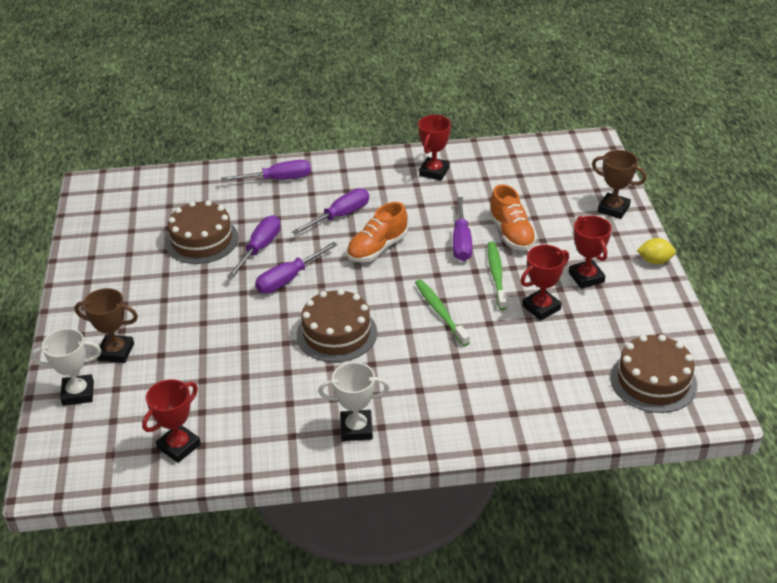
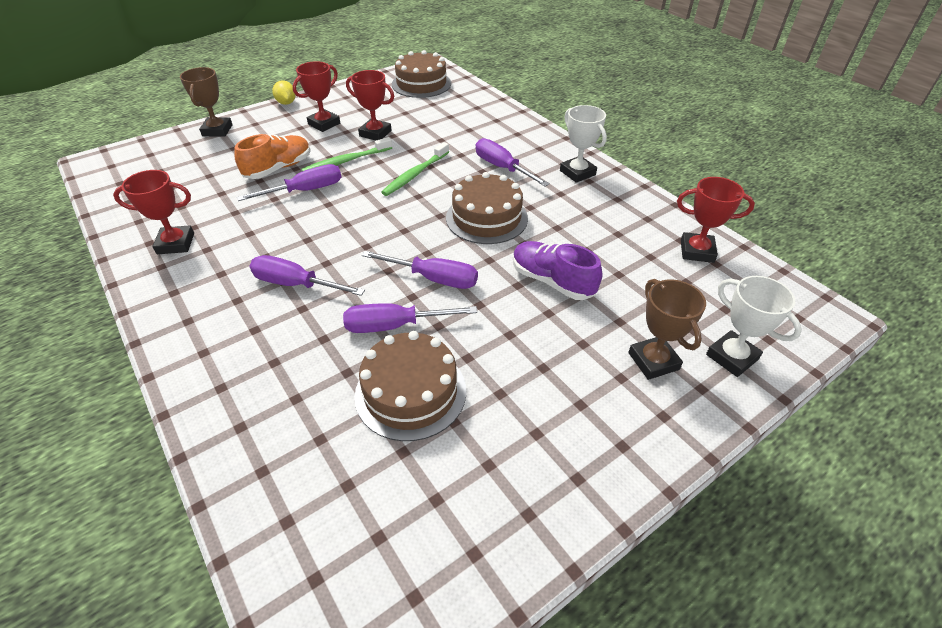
camera: 120 degrees left, 5 degrees up
(229, 338) = (552, 281): none -> purple shoe
(278, 179) = (230, 378): purple screwdriver -> purple screwdriver (502, 168)
(377, 248) = (344, 237): orange shoe -> none

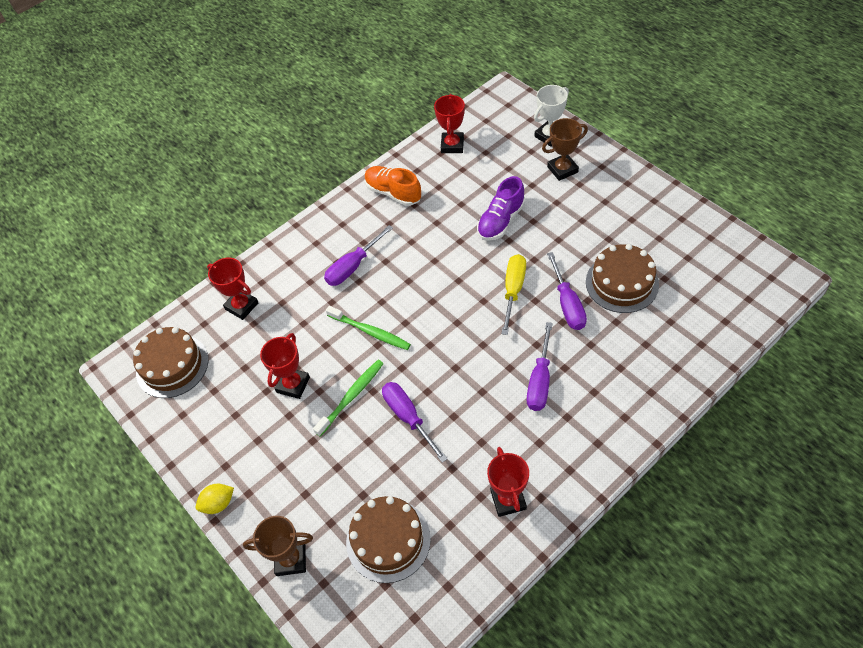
camera: 90 degrees left, 10 degrees up
(278, 168) = (370, 457): orange shoe -> orange shoe (393, 193)
(324, 124) = (272, 442): red trophy -> red trophy (242, 306)
(346, 161) = (351, 397): green toothbrush -> green toothbrush turned 105 degrees counterclockwise
(433, 278) = (513, 291): purple screwdriver -> yellow screwdriver
(486, 218) = (431, 268): brown cake -> brown cake (388, 540)
(577, 173) = (356, 213): white trophy -> none

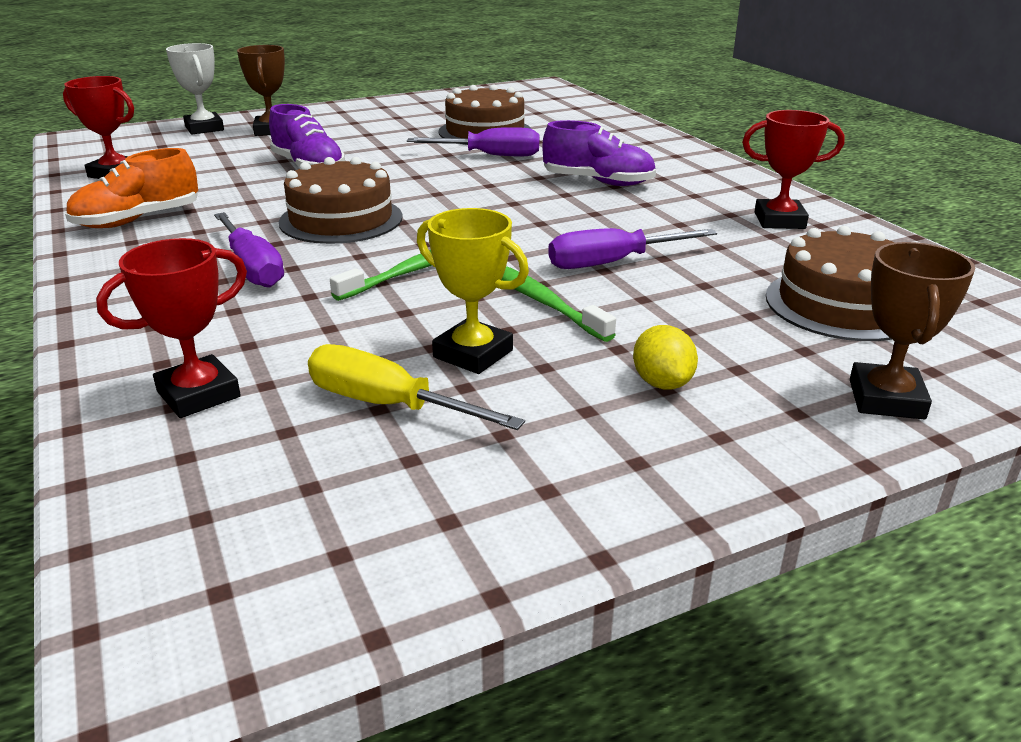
camera: 80 degrees left, 25 degrees down
(172, 366) = (270, 526): brown cake -> brown cake (341, 219)
(218, 504) = (741, 481): yellow lemon -> yellow lemon (662, 383)
(293, 385) = (473, 354): red trophy -> yellow trophy
(513, 291) = (438, 176): yellow screwdriver -> yellow screwdriver (388, 405)
(540, 380) = (598, 182): purple screwdriver -> purple shoe

